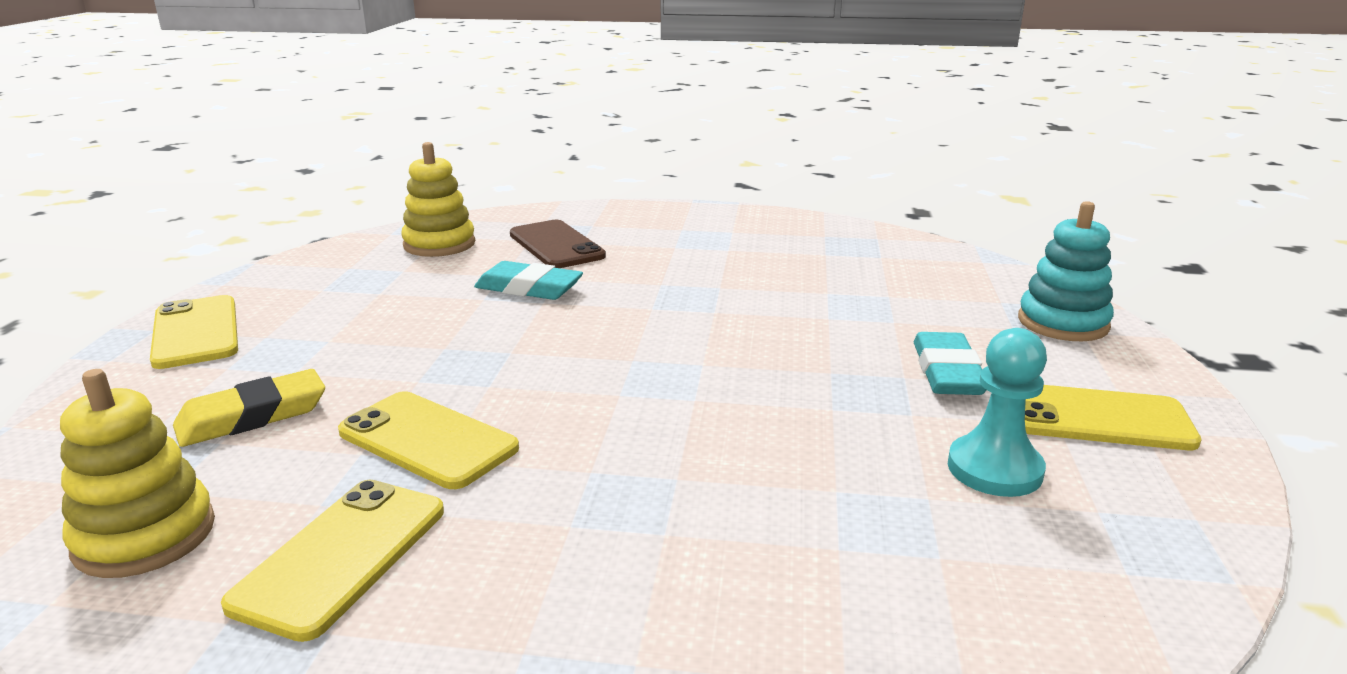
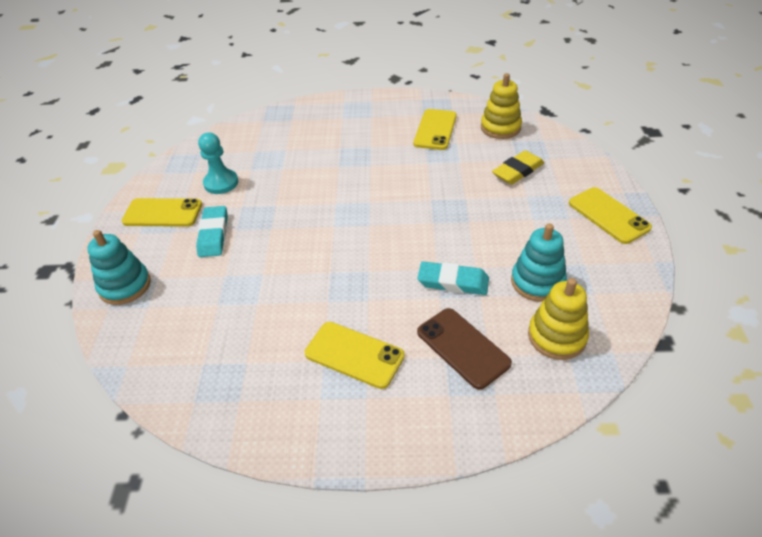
camera: 175 degrees right, 20 degrees up
(410, 279) = (537, 282): none -> turquoise stacking toy
(427, 440) = (438, 169): yellow phone -> yellow phone (354, 354)

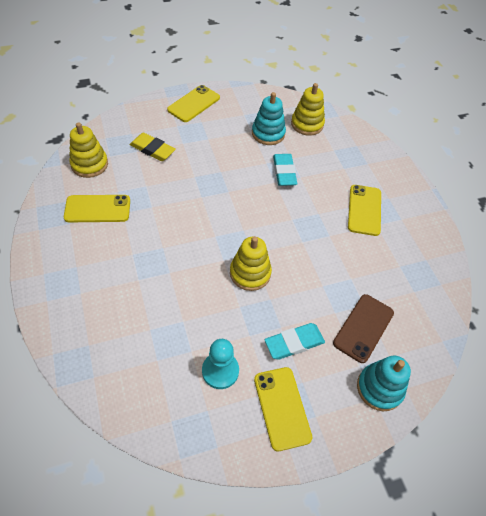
camera: 115 degrees left, 10 degrees up
(309, 219) = (250, 273): none -> yellow stacking toy
(462, 348) = (334, 161): brown phone -> brown phone (363, 328)

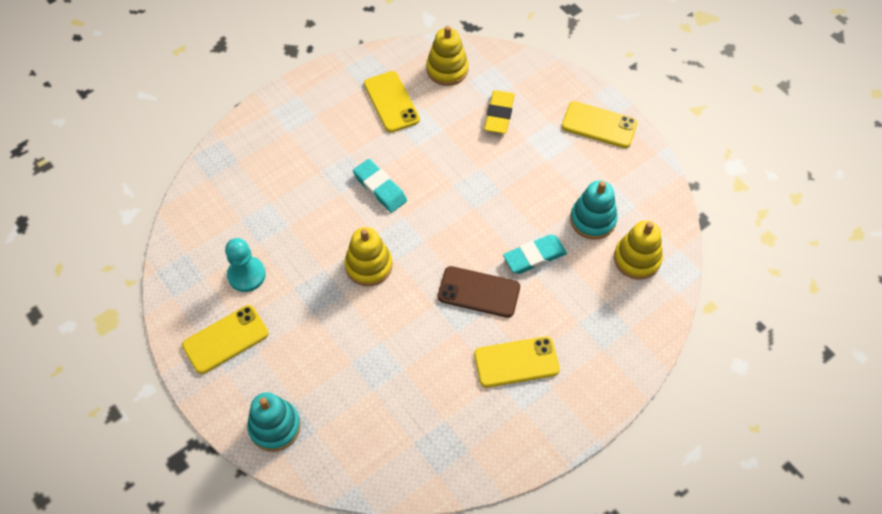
camera: 75 degrees right, 5 degrees up
(294, 343) = (299, 331): turquoise eraser -> turquoise eraser (380, 188)
(363, 328) = (342, 396): brown phone -> brown phone (478, 292)

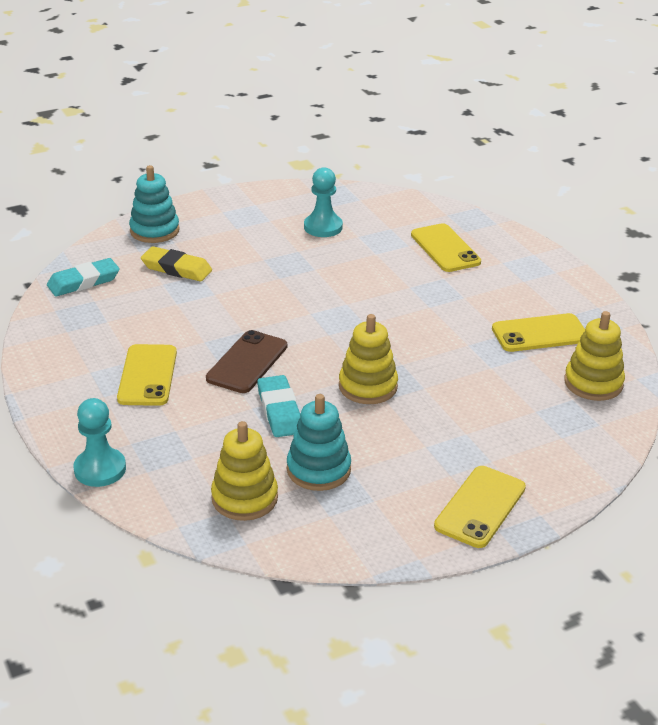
camera: 100 degrees right, 25 degrees down
(225, 339) = (256, 213): yellow phone -> yellow phone (445, 248)
(368, 265) = (309, 295): yellow stacking toy -> yellow stacking toy (368, 386)
(380, 188) = (410, 312): turquoise eraser -> turquoise eraser (83, 282)
(499, 114) = (510, 416): yellow eraser -> yellow eraser (176, 269)
(639, 361) = (100, 469): none -> turquoise pawn

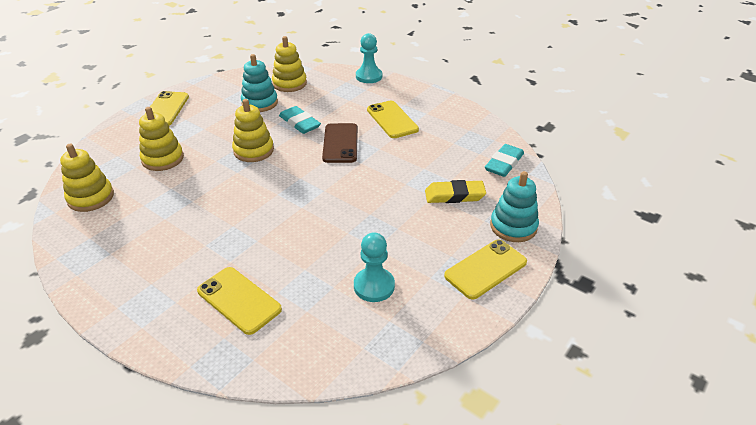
camera: 155 degrees right, 5 degrees up
(496, 411) = (163, 159): none -> yellow stacking toy
(540, 334) = (133, 228): yellow phone -> yellow phone (485, 269)

